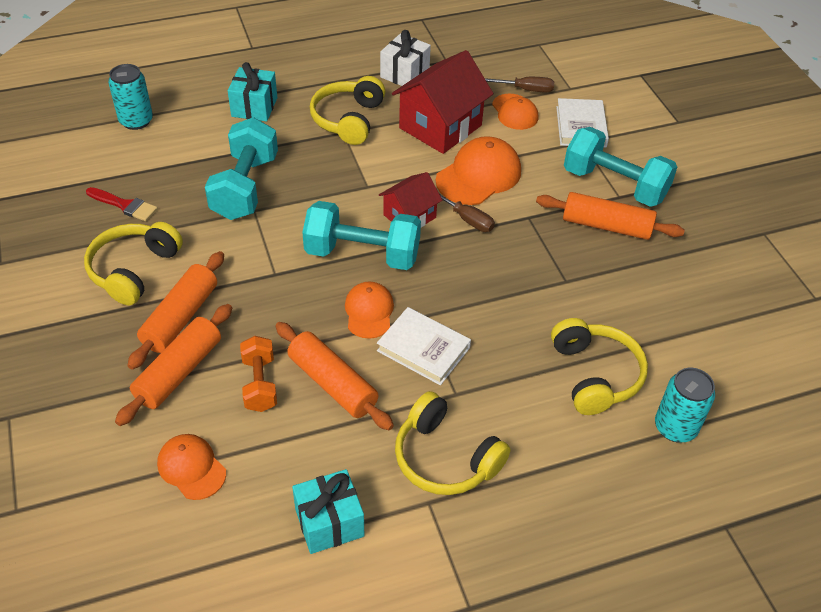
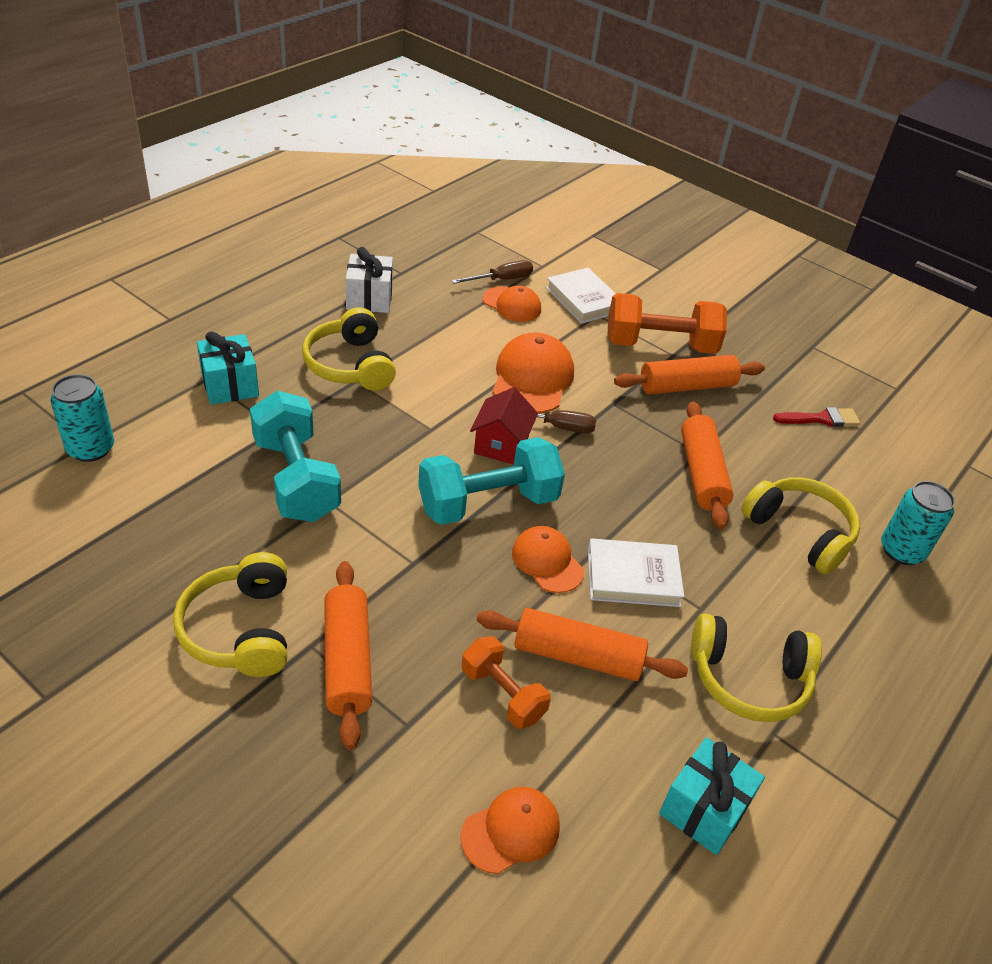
camera: 35 degrees left, 5 degrees down
(125, 205) = (162, 556): red brush -> red brush (821, 419)
(179, 372) = (400, 725): orange rolling pin -> orange rolling pin (702, 474)
(191, 468) = (511, 831): orange cap -> orange cap turned 135 degrees clockwise
(440, 127) = (452, 342): red house -> none
(614, 185) = (660, 345): turquoise dumbbell -> orange dumbbell

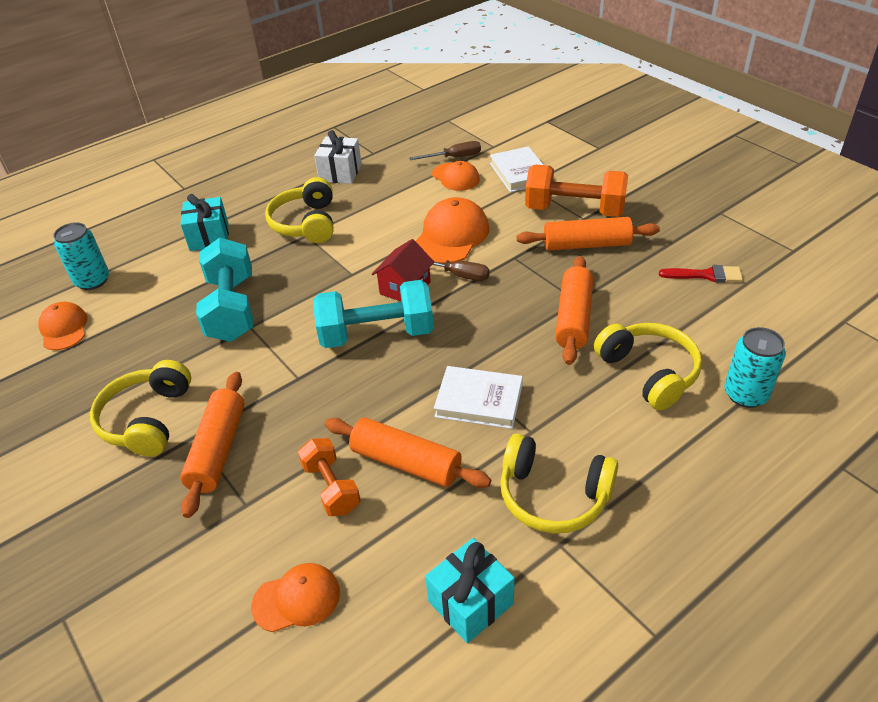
camera: 20 degrees right, 0 degrees up
(547, 561) = (409, 383): orange cap -> orange cap (64, 328)

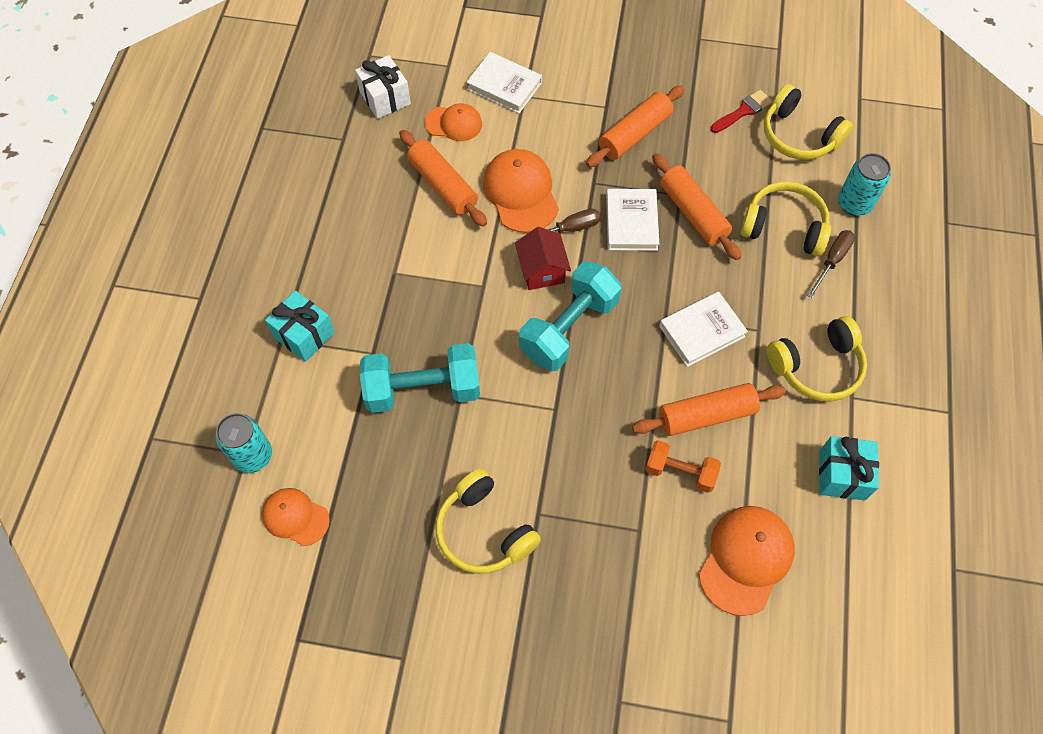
camera: 45 degrees left, 20 degrees up
(218, 450) = (569, 510): orange rolling pin -> orange rolling pin (443, 185)
(232, 309) = (423, 389): turquoise dumbbell -> turquoise dumbbell turned 45 degrees counterclockwise
(297, 599) = (746, 559): orange cap -> orange cap, size x1.60
(306, 223) = (378, 260): yellow headphones -> yellow headphones (798, 136)
(340, 173) = (339, 182): white gift -> white gift (385, 98)
(454, 157) = (427, 100): brown screwdriver -> brown screwdriver (832, 261)
(512, 297) = (631, 222): none -> white book
(574, 210) = (590, 102): orange dumbbell -> none

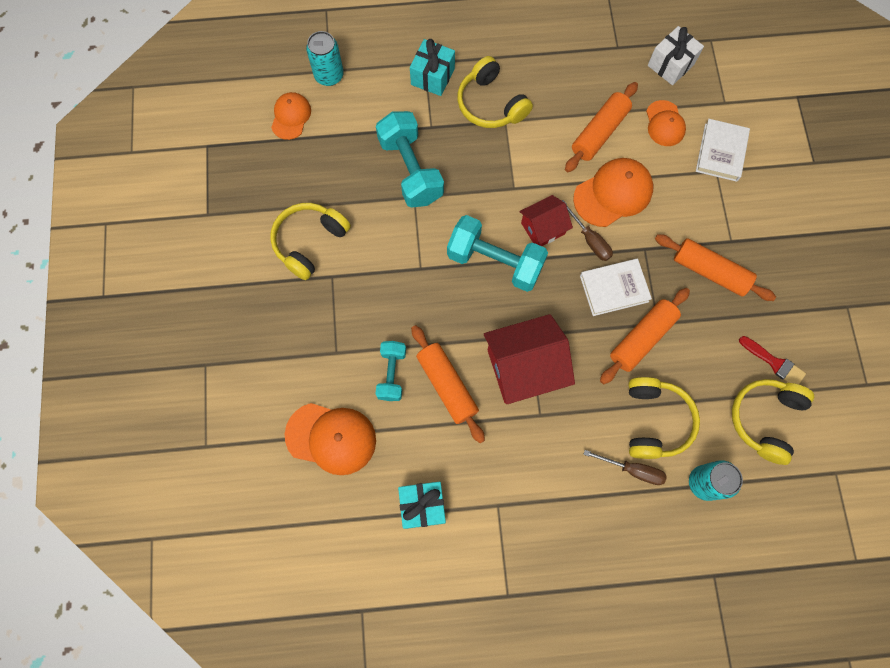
camera: 75 degrees right, 10 degrees up
(680, 472) = (392, 374): orange dumbbell -> turquoise dumbbell
(702, 331) = (524, 368): white book -> red house
(817, 367) = (518, 471): yellow headphones -> yellow headphones (490, 104)

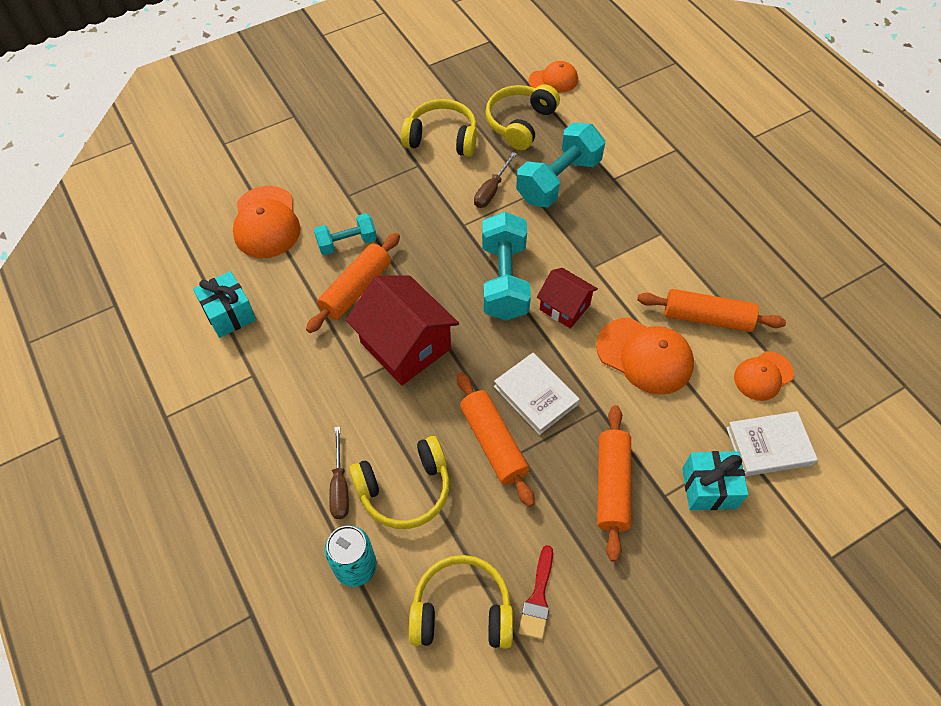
camera: 65 degrees right, 15 degrees down
(329, 75) = (612, 89): turquoise can -> none
(432, 76) = (667, 160): turquoise gift -> turquoise gift (709, 488)
(490, 104) = (671, 215): yellow headphones -> yellow headphones (520, 123)
(589, 239) = (578, 353): brown screwdriver -> brown screwdriver (491, 190)
(642, 338) = (493, 443): orange rolling pin -> orange rolling pin turned 45 degrees clockwise
(670, 65) = (840, 356): white gift -> none

